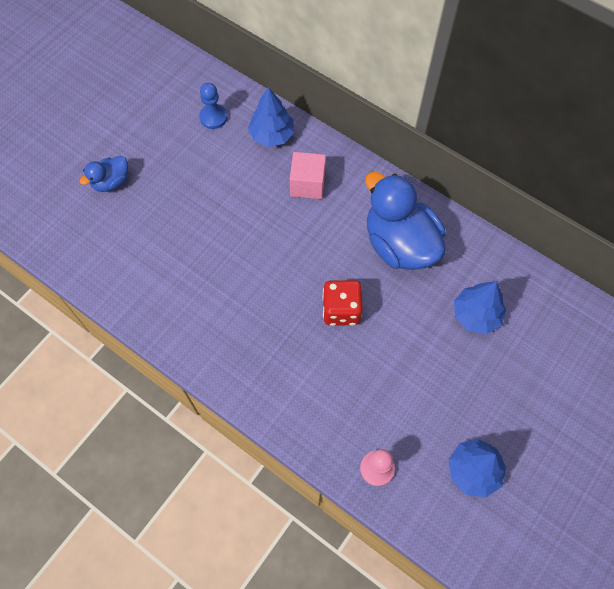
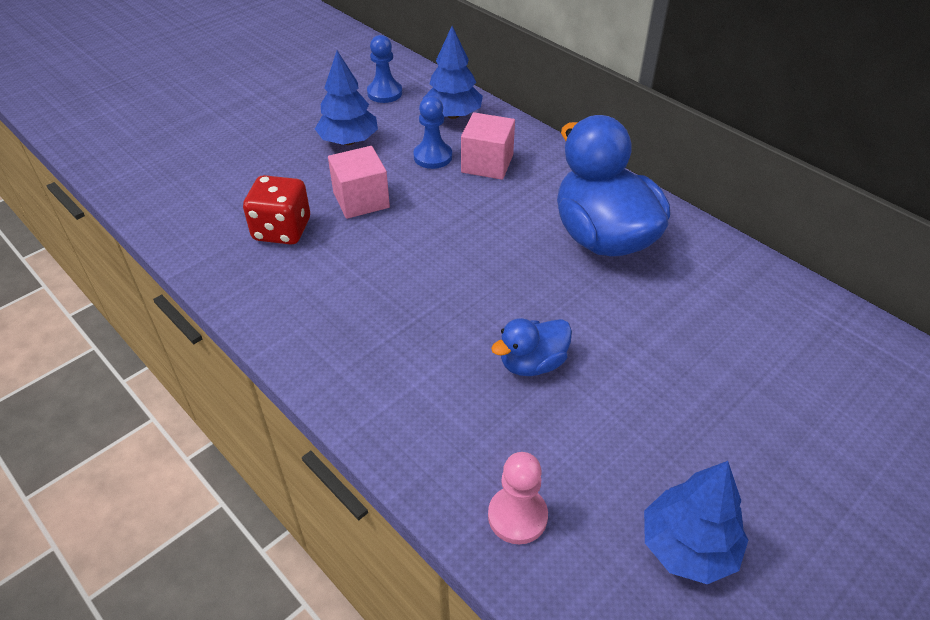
camera: 10 degrees right, 20 degrees down
(111, 182) = (236, 135): blue duck -> blue duck (532, 363)
(224, 235) = (361, 200): none -> pink cube
(266, 183) = (433, 157): none -> blue pawn
(341, 310) = (503, 299): red dice -> red dice (282, 230)
(476, 315) = (710, 331): blue tree -> blue tree (349, 141)

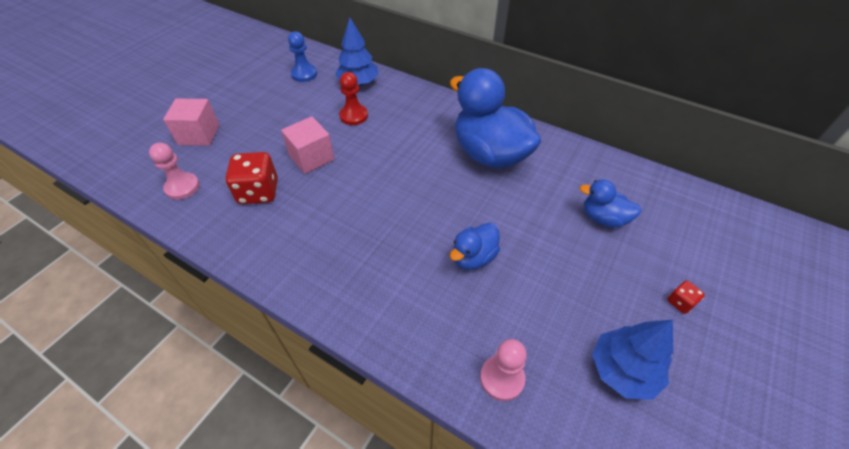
camera: 15 degrees left, 5 degrees up
(193, 208) = (182, 187): none -> pink pawn
(349, 141) = (289, 114): blue tree -> none
(433, 157) = (354, 116): blue pawn -> red pawn
(487, 164) = (394, 115): pink cube -> pink cube (199, 135)
(737, 351) = (603, 218): none -> blue duck
(808, 483) = (680, 302): none -> red dice

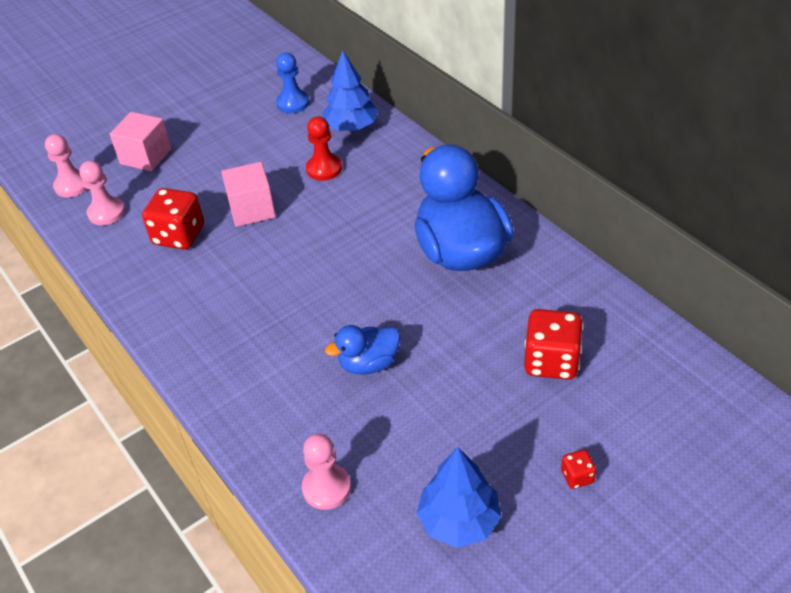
camera: 25 degrees right, 5 degrees down
(140, 171) = (72, 185): none -> pink pawn
(603, 218) = (551, 361): blue duck -> red dice

